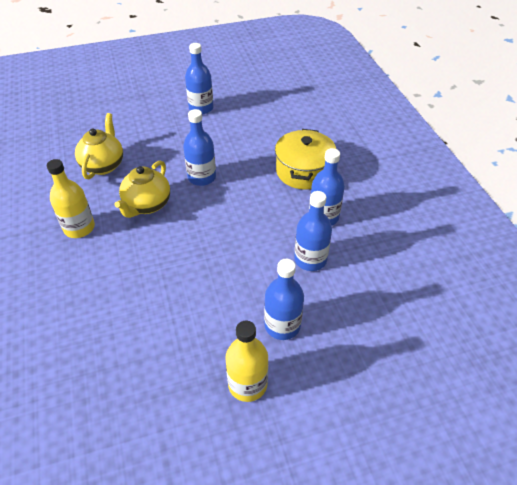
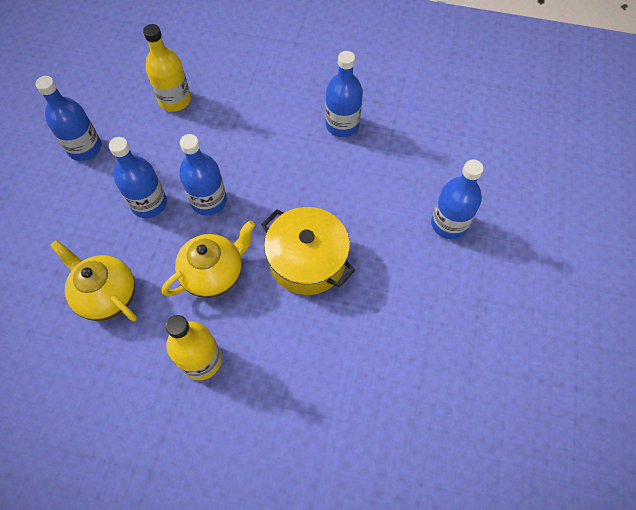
camera: 60 degrees left, 15 degrees up
(147, 205) = (214, 274): yellow teapot -> yellow teapot turned 90 degrees counterclockwise
(247, 384) = (495, 281): yellow bottle -> yellow bottle (175, 100)
(303, 171) = (268, 107): yellow pot -> yellow pot (307, 261)
(310, 259) = (387, 163): blue bottle -> blue bottle (149, 203)

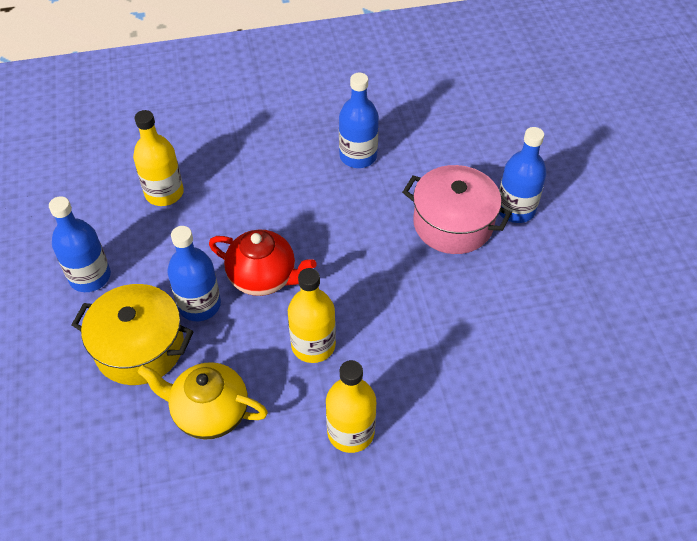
camera: 25 degrees left, 10 degrees down
(209, 201) = (264, 278): blue bottle -> red teapot
(214, 274) = (313, 345): yellow teapot -> yellow bottle
(307, 261) = (401, 295): yellow pot -> yellow pot (139, 347)
(387, 215) = (453, 223): none -> pink pot

